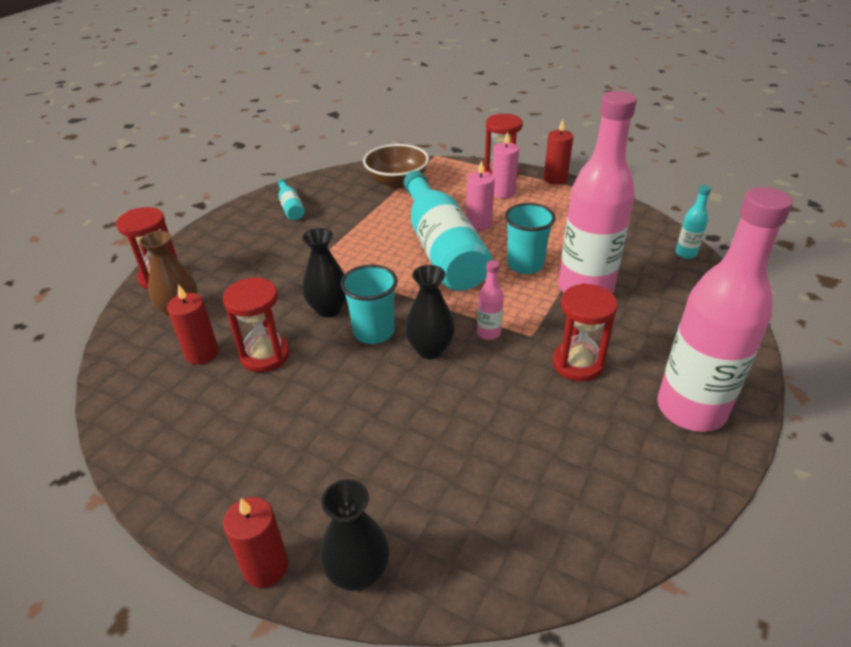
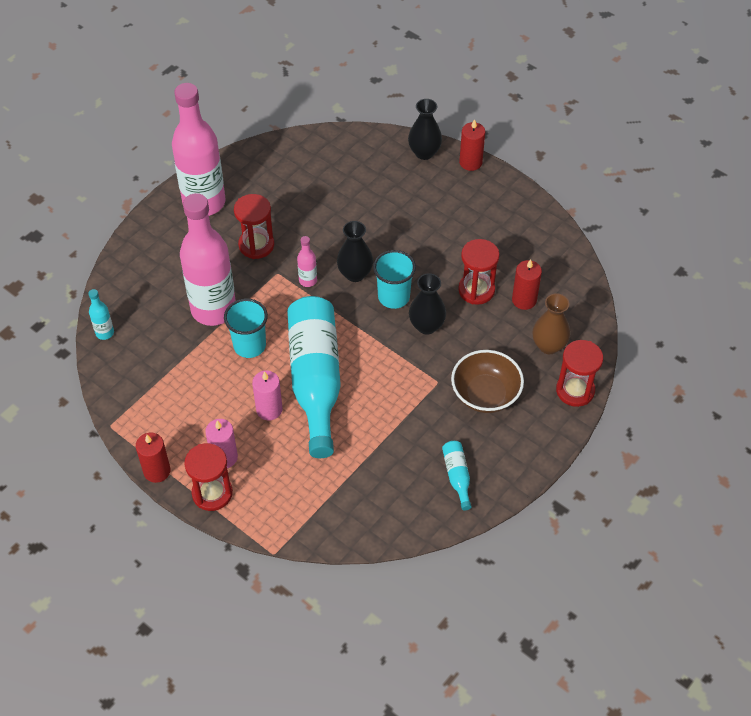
camera: 170 degrees left, 15 degrees up
(397, 182) = (334, 502): brown bowl -> brown bowl (485, 394)

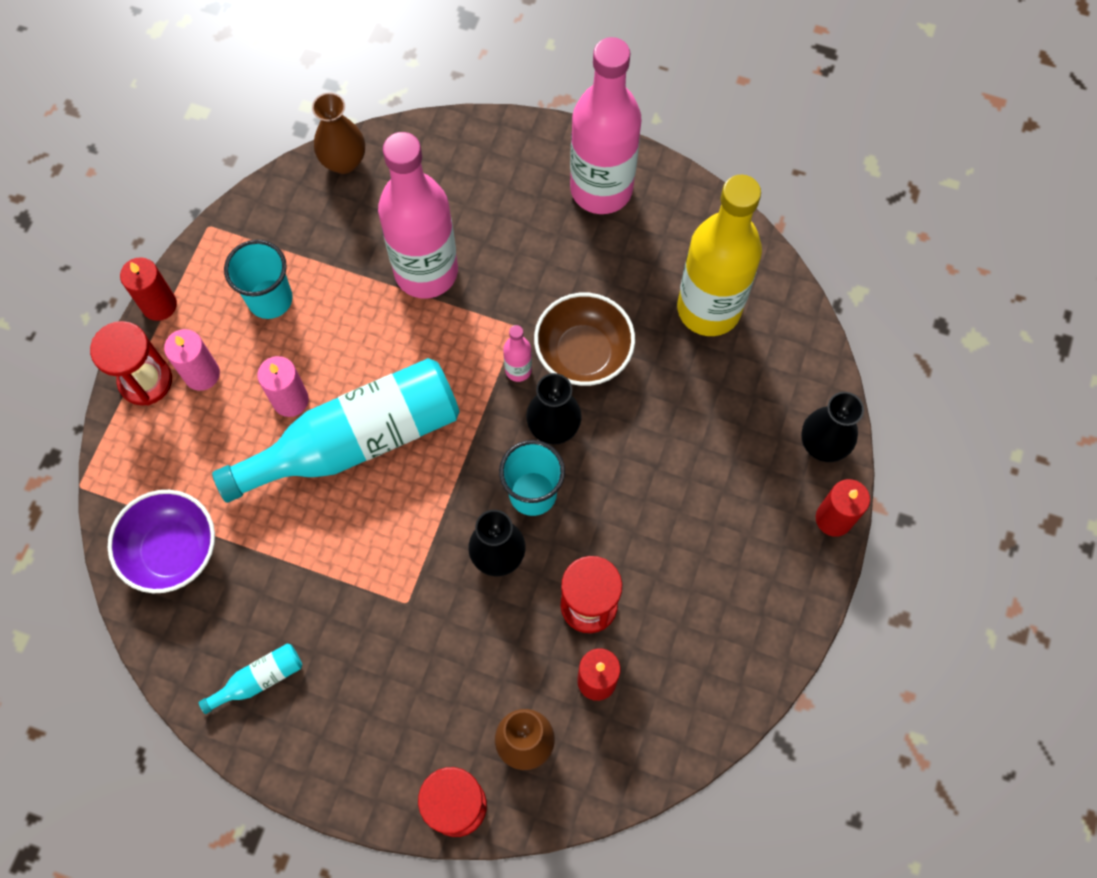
camera: 70 degrees right, 15 degrees up
(105, 333) = (344, 161): turquoise bottle -> brown vase
(249, 345) = (383, 338): turquoise cup -> turquoise cup (270, 299)
(256, 245) = (554, 282): red hourglass -> none
(313, 176) = (709, 309): none -> yellow bottle
(347, 506) = (172, 550): none -> purple bowl
(485, 394) = (407, 676): brown bowl -> brown bowl (583, 353)

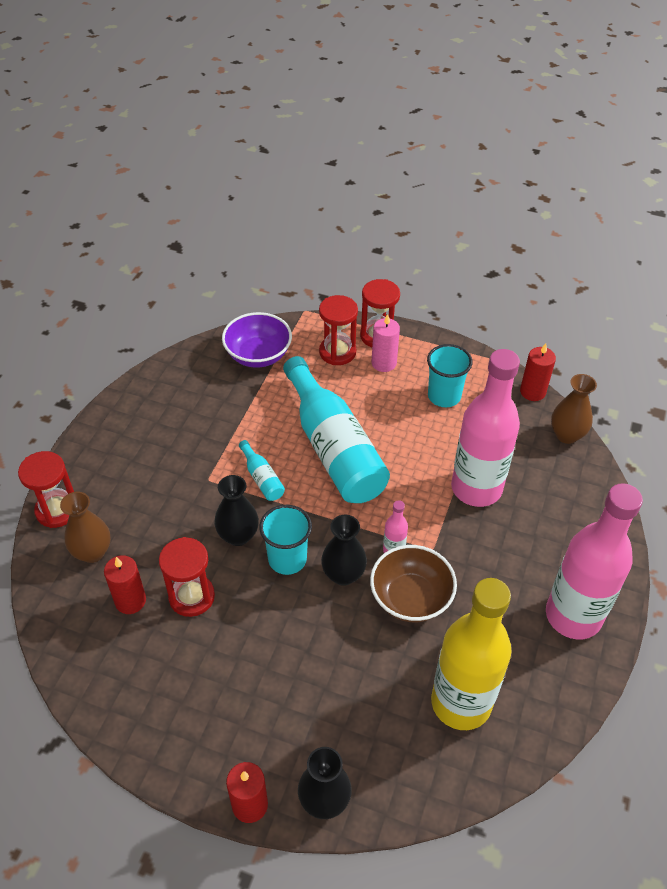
camera: 90 degrees right, 20 degrees down
(159, 305) = (434, 339): red candle -> red candle (532, 392)
(175, 437) = (337, 352): none -> red hourglass
(259, 679) = (165, 401): turquoise bottle -> turquoise bottle (262, 478)
(290, 400) = (365, 410): pink candle -> none

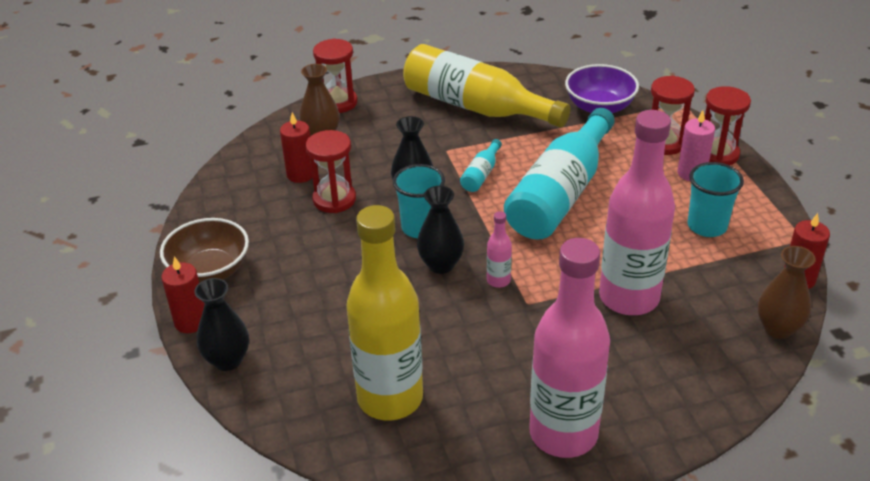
camera: 55 degrees right, 10 degrees down
(173, 424) = (476, 107): none -> yellow bottle
(410, 598) = (462, 315): brown bowl -> brown bowl (210, 271)

